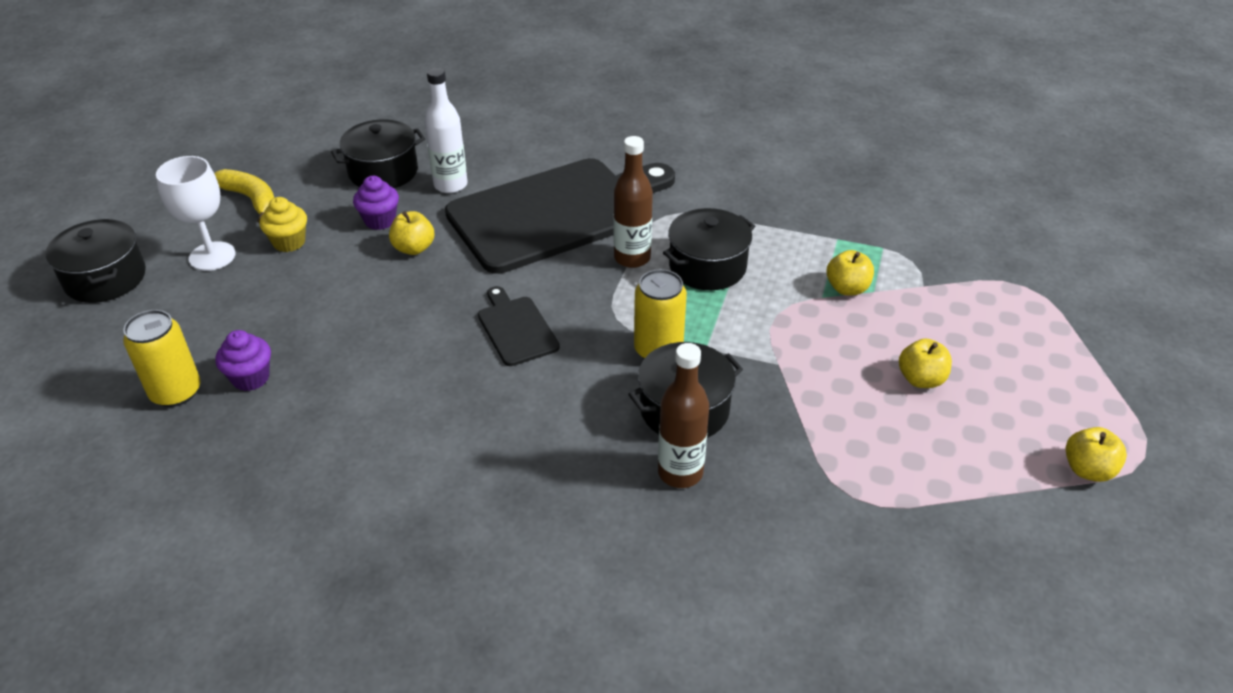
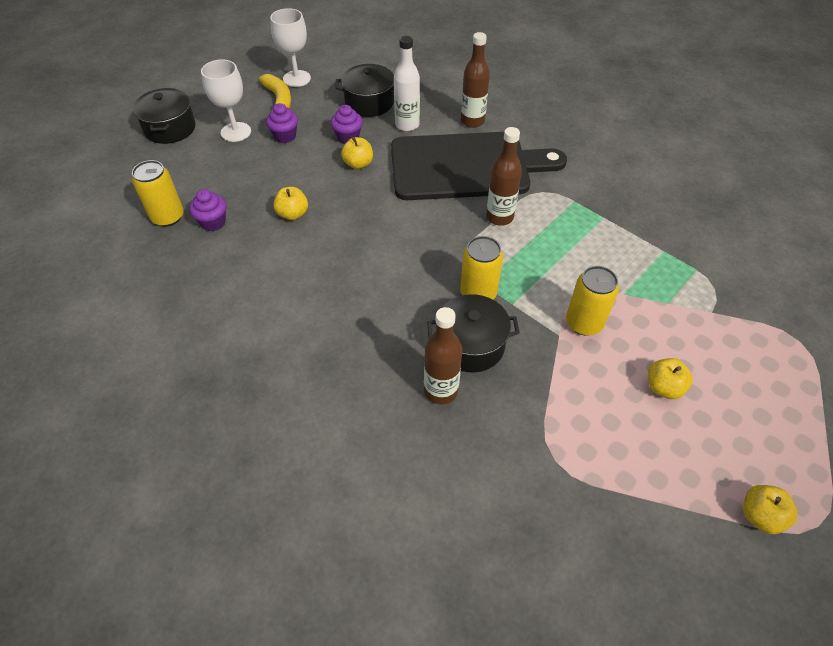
camera: 25 degrees right, 10 degrees up
(261, 167) = (296, 78): none -> white goblet
(289, 242) = (285, 136): yellow cupcake -> purple cupcake
(516, 328) = (391, 244): black cutting board -> none
(532, 159) = (472, 121): none -> brown bottle
(707, 267) = (550, 241): black pot -> none
(798, 342) = (584, 323): none -> yellow can
(847, 288) = (647, 293): yellow apple -> yellow apple (293, 214)

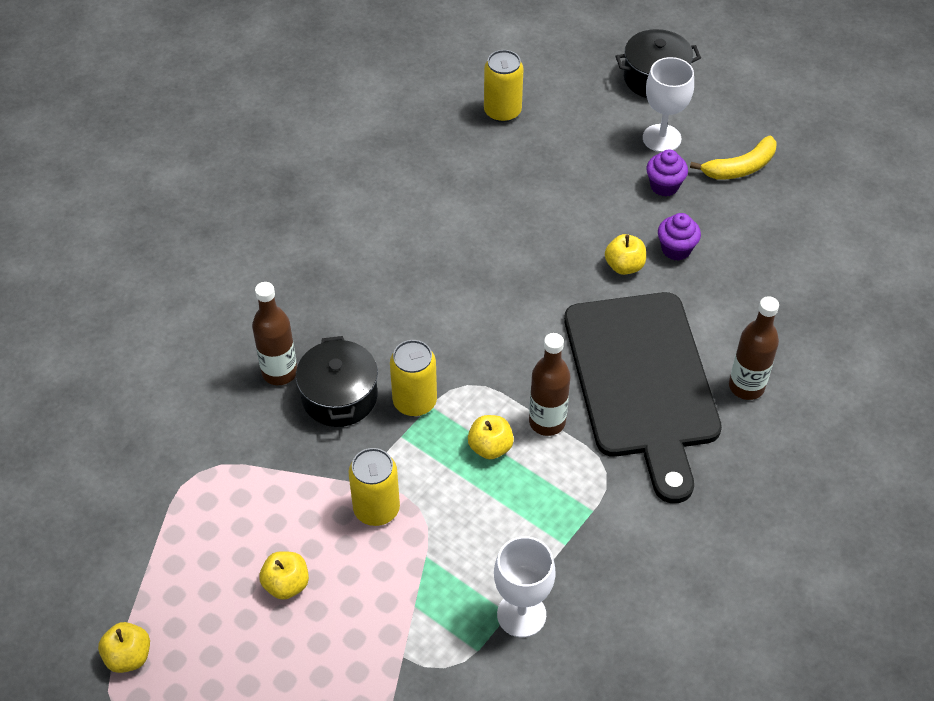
camera: 85 degrees right, 0 degrees up
(213, 222) = (499, 150): purple cupcake -> none
(293, 214) = (522, 216): yellow apple -> yellow apple (490, 447)
(296, 78) = (793, 178): white goblet -> white goblet (521, 614)
(369, 103) = (759, 263): black pot -> none
(407, 125) = (718, 310): white bottle -> none

